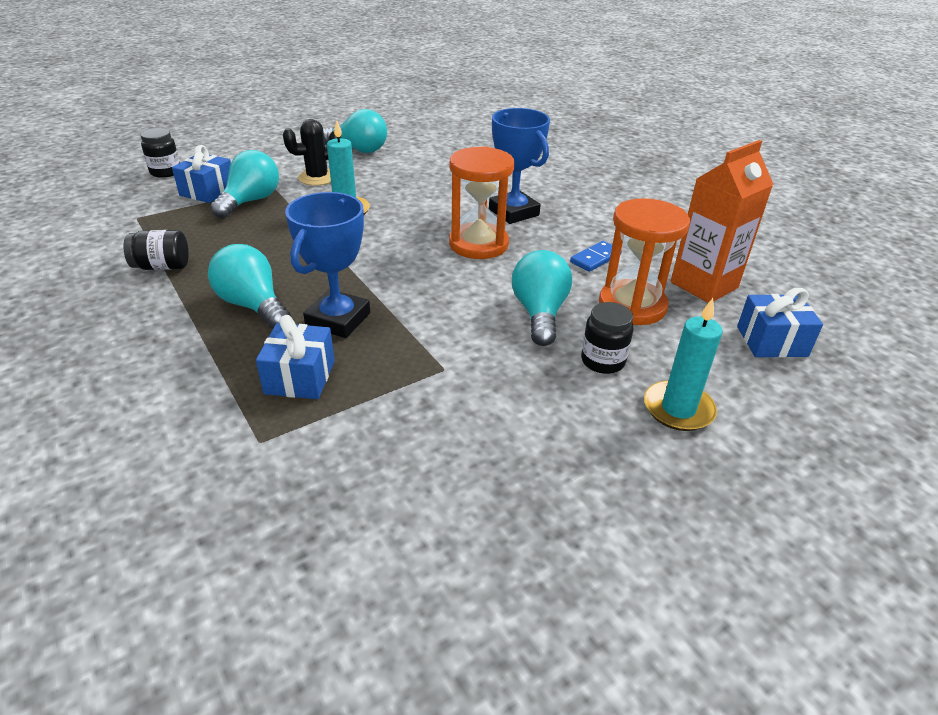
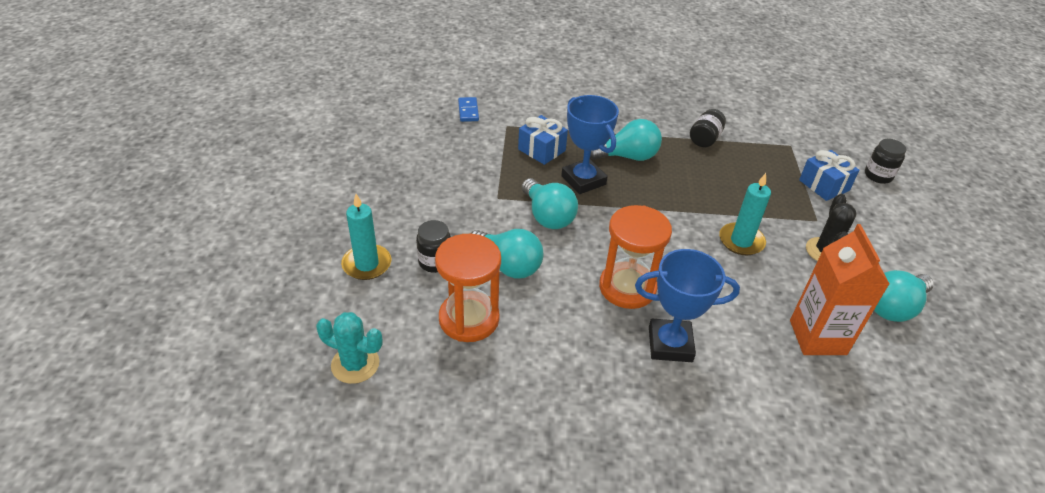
camera: 125 degrees right, 5 degrees up
(250, 201) = (791, 200): turquoise light bulb -> turquoise light bulb (547, 216)
(595, 258) = (547, 345): blue domino -> blue domino (468, 111)
(704, 285) = (448, 387): orange carton -> orange carton (817, 337)
(771, 341) = (355, 364): blue gift -> turquoise cactus

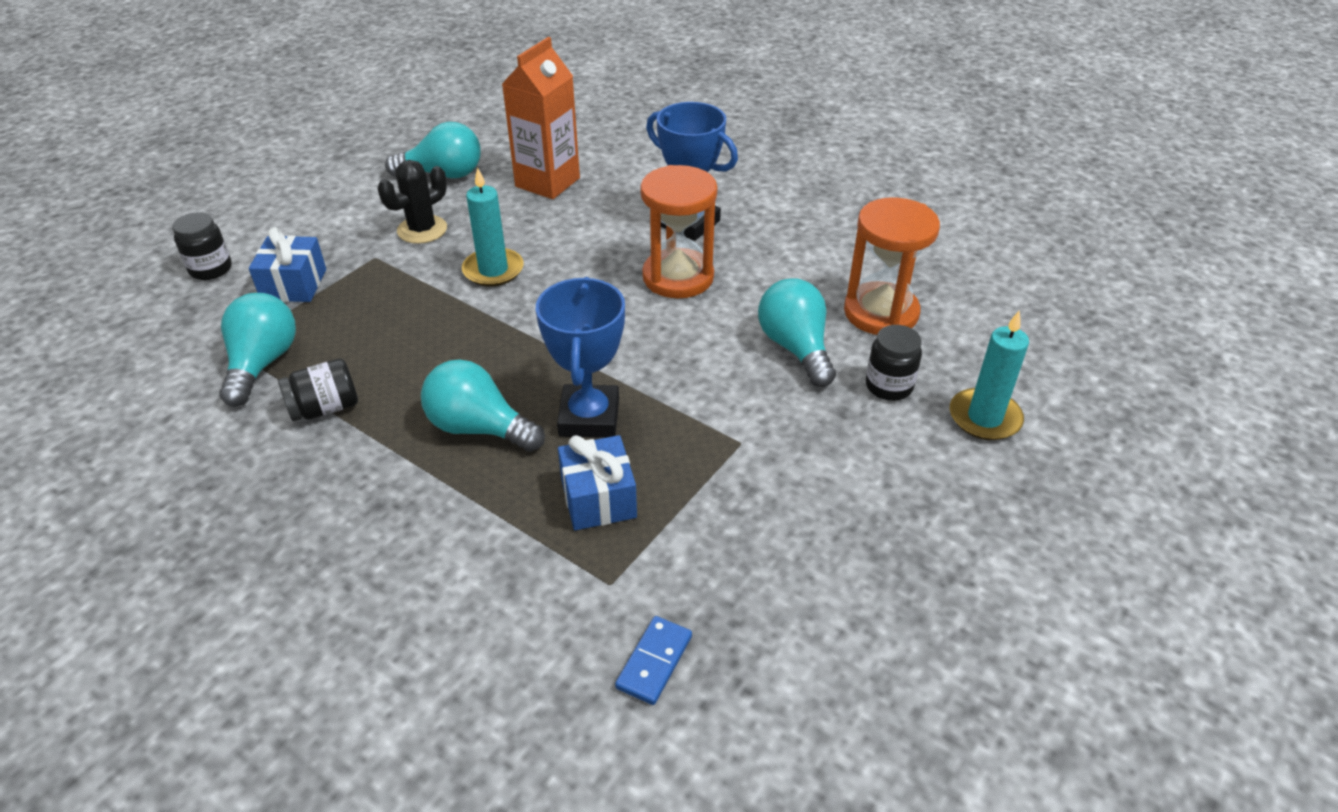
camera: 145 degrees left, 0 degrees up
(355, 364) = (1029, 317): turquoise cactus -> none
(547, 216) = (692, 386): turquoise light bulb -> turquoise light bulb (262, 364)

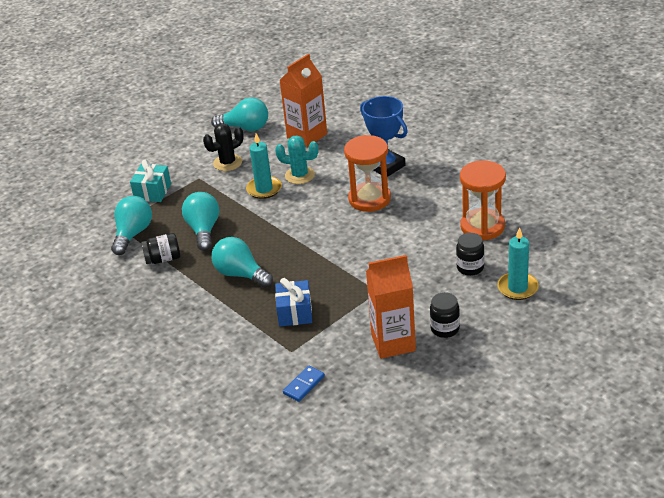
camera: 15 degrees right, 5 degrees down
(211, 269) = (108, 180): black jar -> black jar (445, 329)
(294, 285) = (152, 192): blue gift -> turquoise gift
(550, 244) = (300, 175): none -> turquoise cactus
(589, 417) = (299, 273): blue trophy -> none
(795, 348) = (424, 243): turquoise light bulb -> turquoise light bulb (203, 230)
(803, 546) = (393, 342): none -> orange carton

